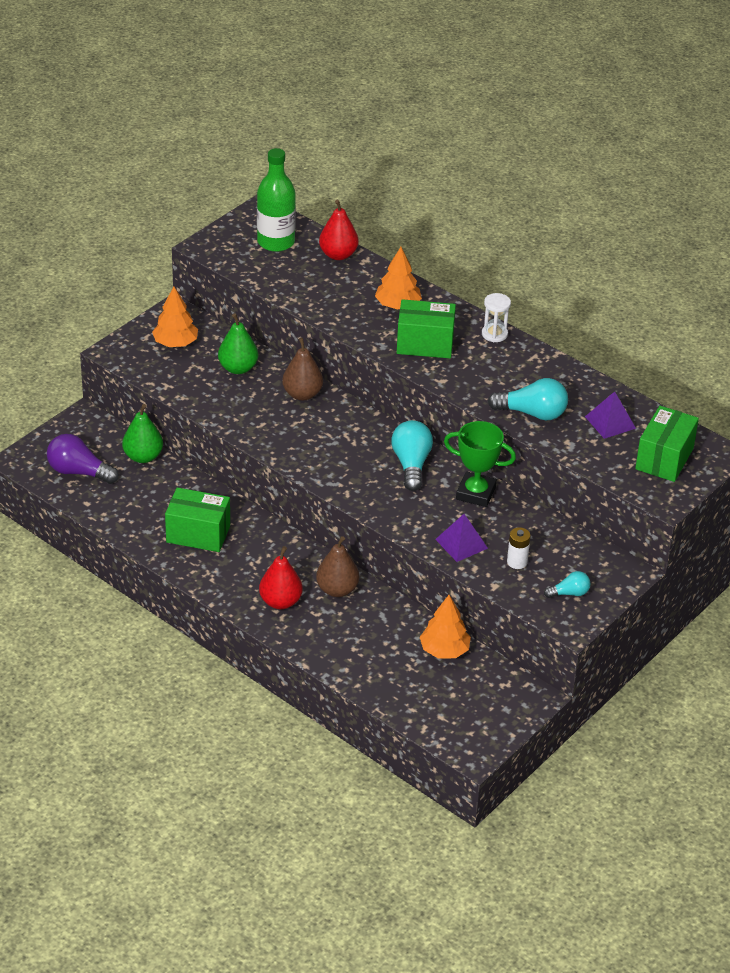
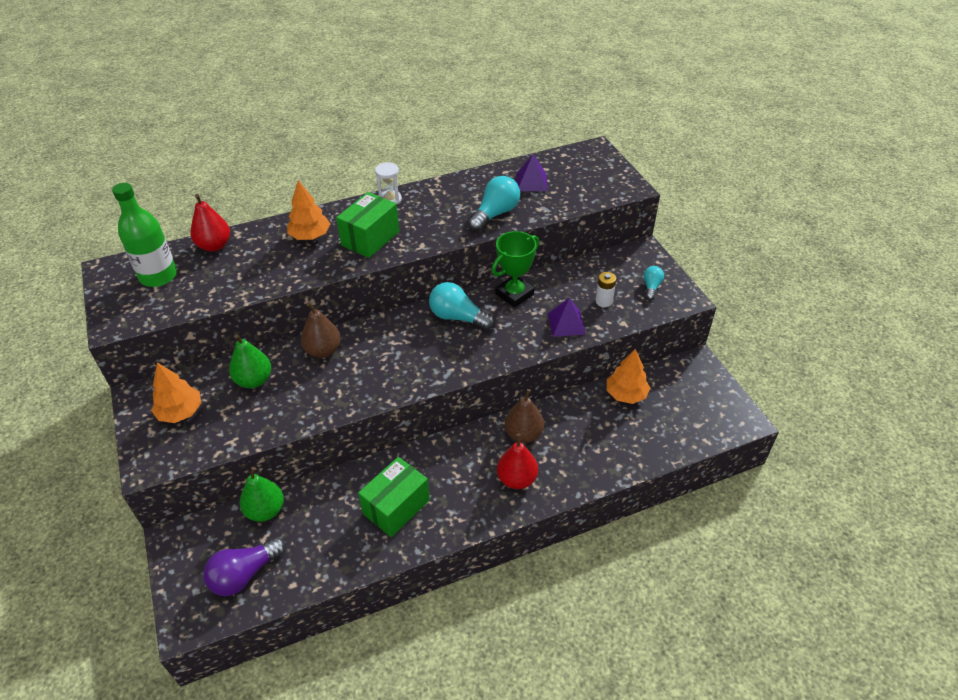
camera: 60 degrees left, 5 degrees up
(664, 459) = (586, 172): green box -> none

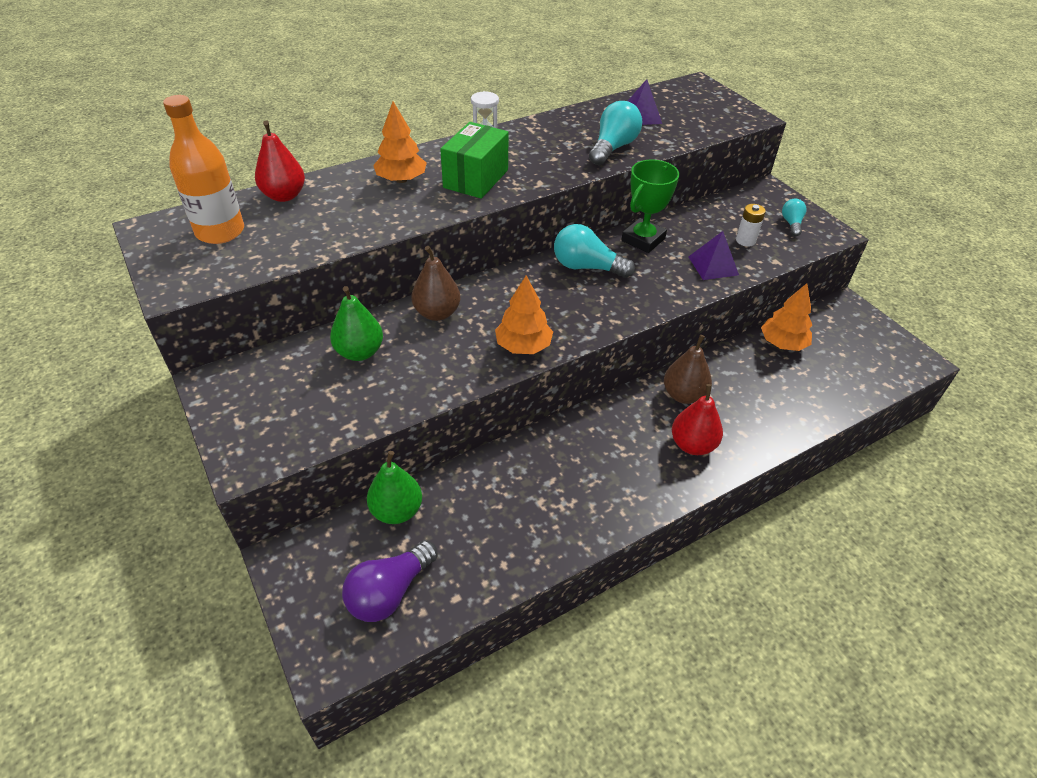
camera: 10 degrees left, 0 degrees up
(158, 276) = (220, 232): green bottle -> orange bottle
(180, 412) = (273, 396): orange tree -> orange tree (523, 346)
(396, 507) = (559, 490): green box -> none

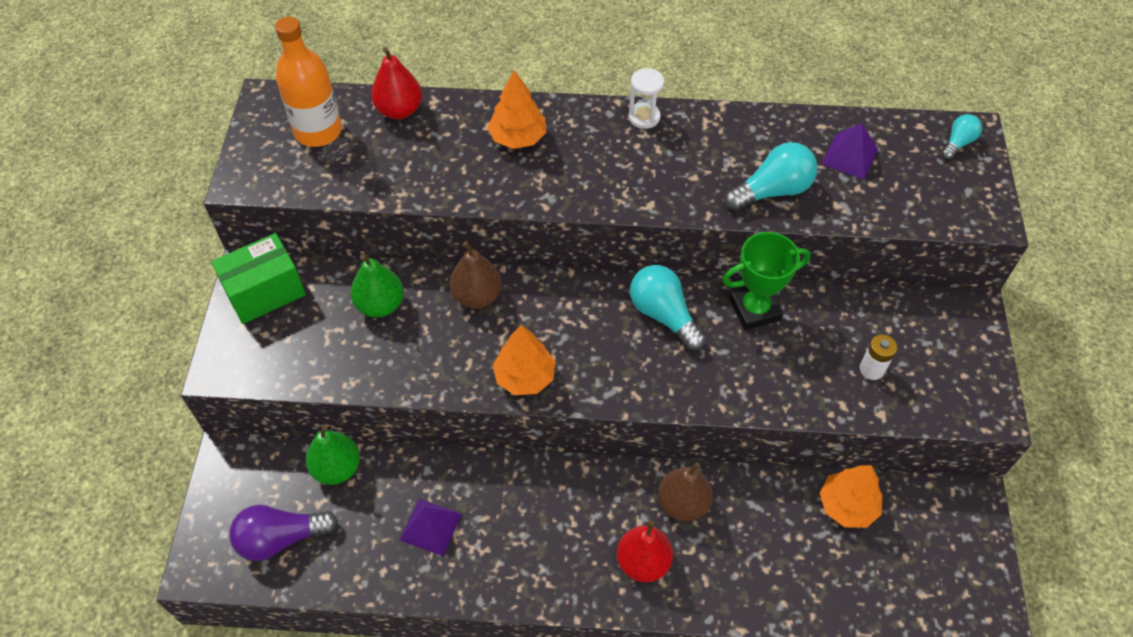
camera: 35 degrees right, 10 degrees up
(475, 179) = (590, 169): green box -> green box (265, 292)
(713, 265) = (802, 382): purple pyramid -> purple pyramid (431, 526)
(791, 224) = (952, 374): turquoise light bulb -> turquoise light bulb (958, 143)

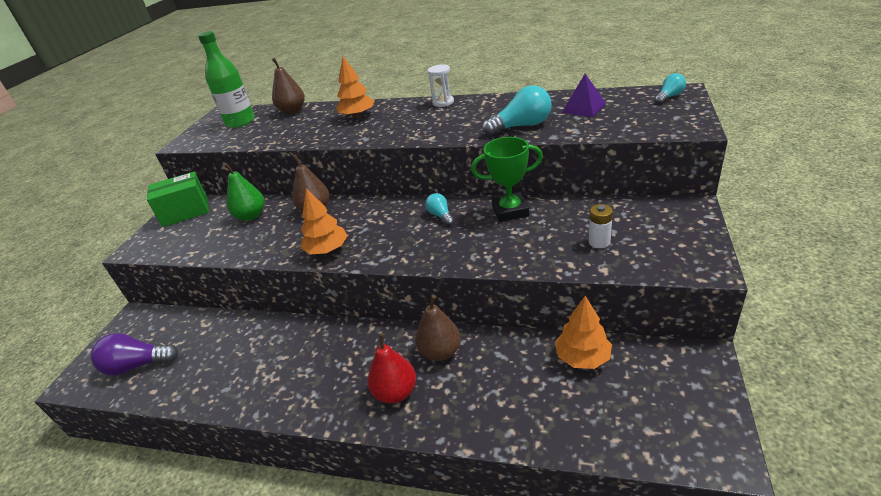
camera: 15 degrees right, 20 degrees down
(318, 131) = (240, 122): orange bottle -> green bottle
(337, 468) = (198, 323): green pear -> none
(399, 110) = (292, 111): red pear -> brown pear
(431, 526) = (243, 361): purple pyramid -> none
(663, 315) = (440, 216): turquoise light bulb -> turquoise light bulb, size x0.57

